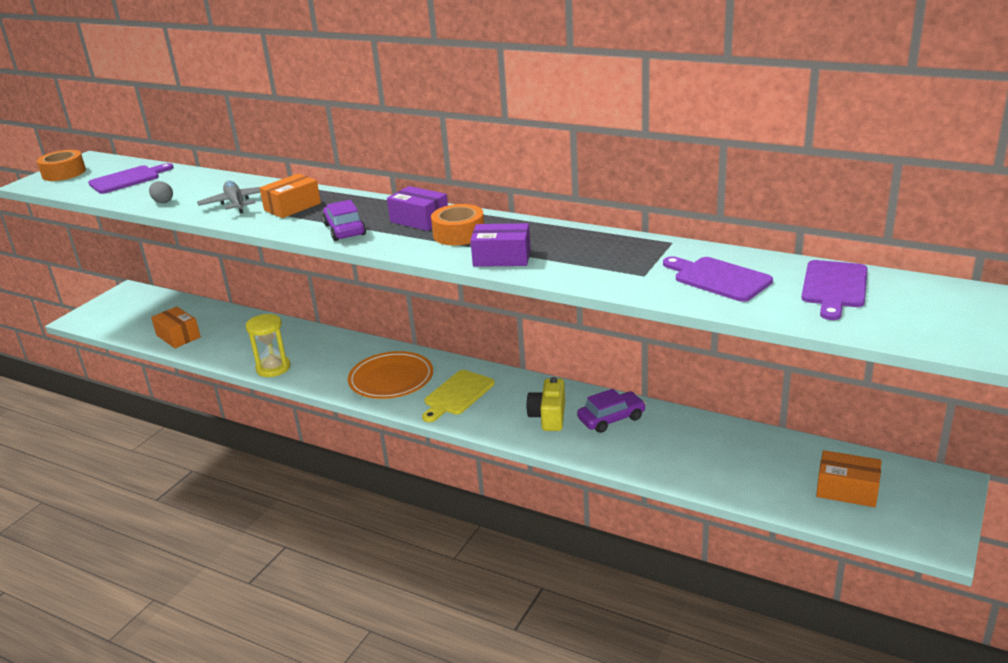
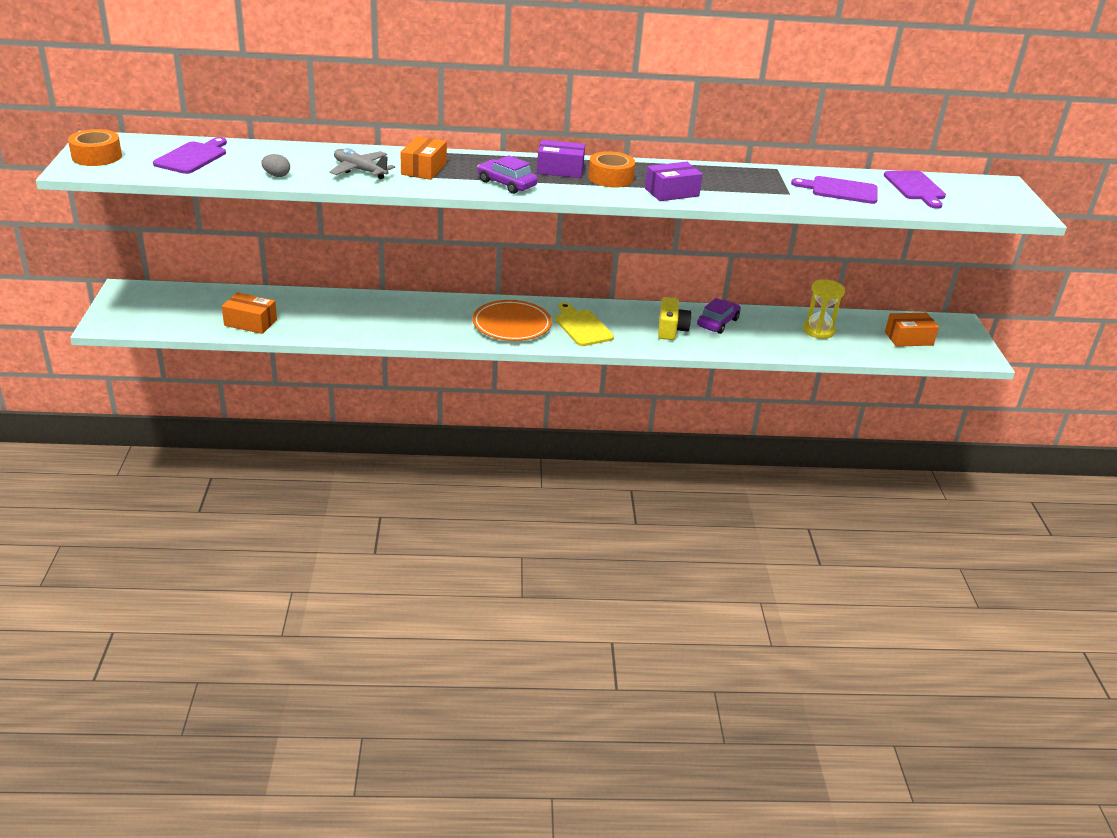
camera: 35 degrees left, 5 degrees up
(273, 368) = (390, 334): yellow hourglass -> yellow hourglass (818, 330)
(457, 395) = (582, 327): yellow cutting board -> yellow cutting board turned 150 degrees clockwise
(548, 416) = (671, 329): yellow camera -> yellow camera turned 150 degrees counterclockwise

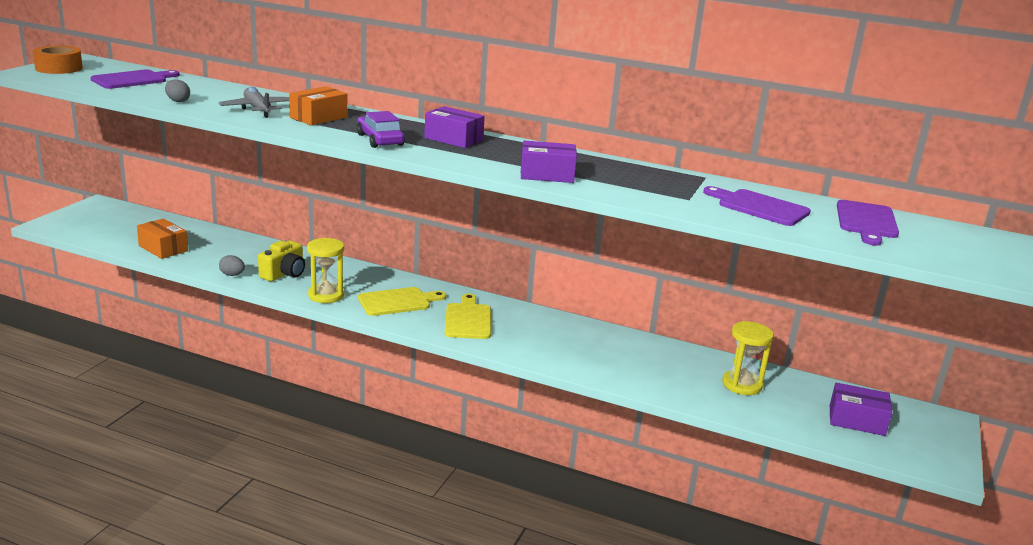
camera: 25 degrees right, 10 degrees down
(346, 334) = (232, 275): none -> grey egg
(448, 333) = (326, 295): none -> yellow hourglass
(511, 324) = (398, 302): orange plate -> yellow cutting board
(610, 178) = (497, 153): orange tape -> none
(671, 329) = (563, 344): yellow camera -> yellow camera (284, 273)
(717, 323) = (624, 349): purple car -> none
(908, 338) = (856, 420): orange box -> purple box

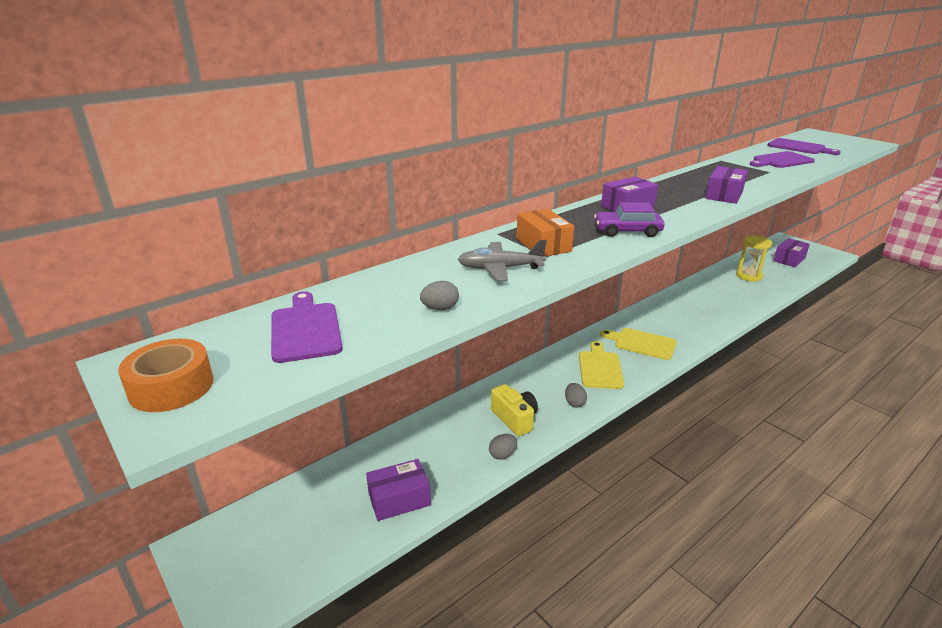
camera: 60 degrees left, 5 degrees up
(163, 248) = (399, 499): orange box -> purple box
(326, 295) = (574, 403): yellow hourglass -> grey egg

